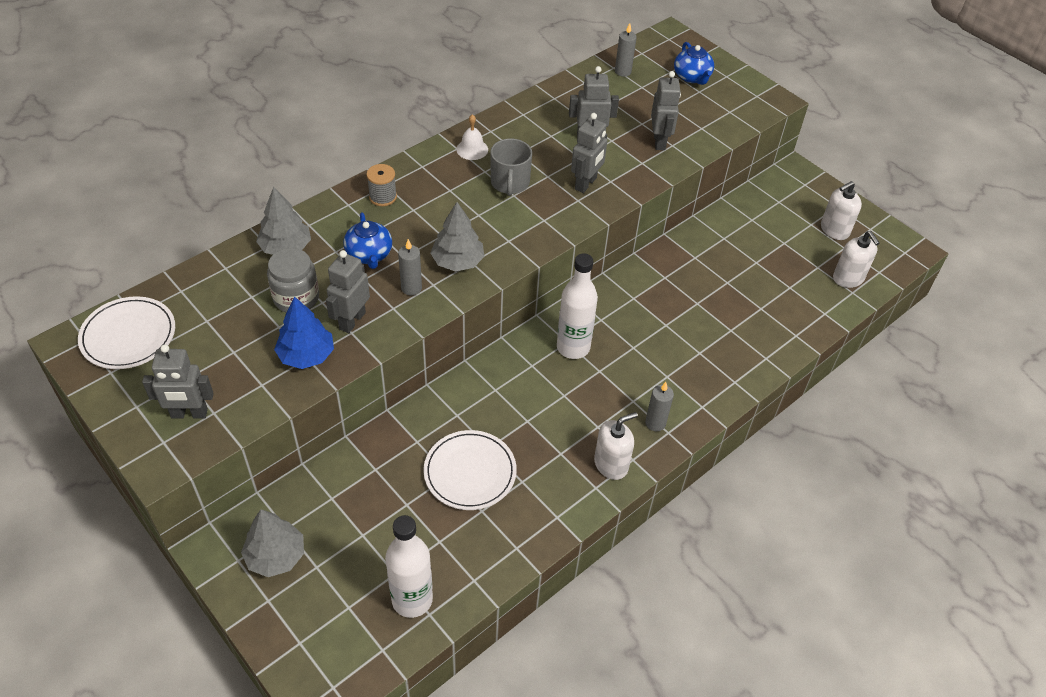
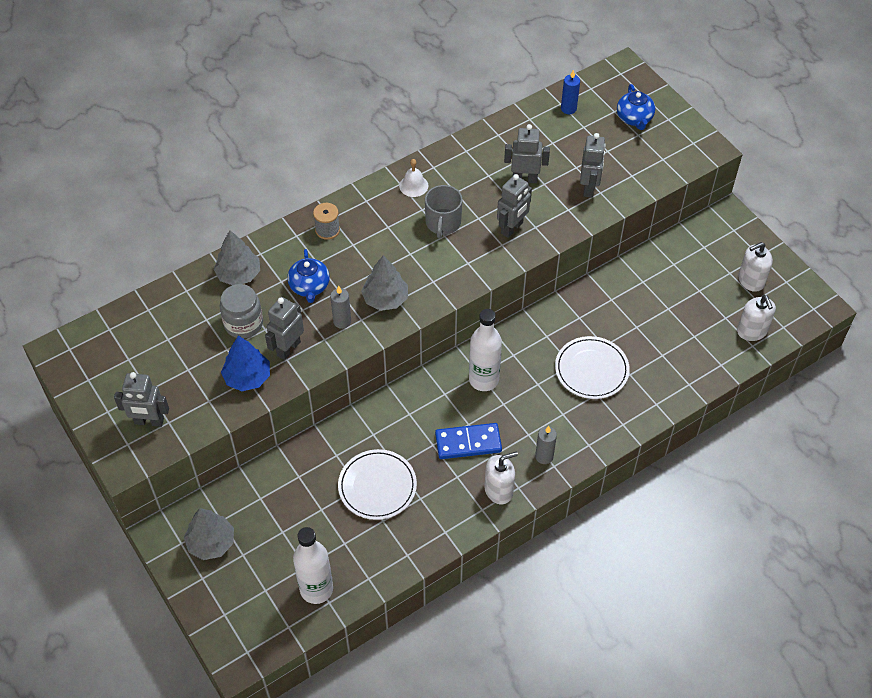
camera: 10 degrees right, 5 degrees up
(128, 335) = (103, 348): white plate -> white plate (591, 370)
(567, 415) = (468, 442): none -> blue domino
(623, 71) = (568, 109): grey candle -> blue candle

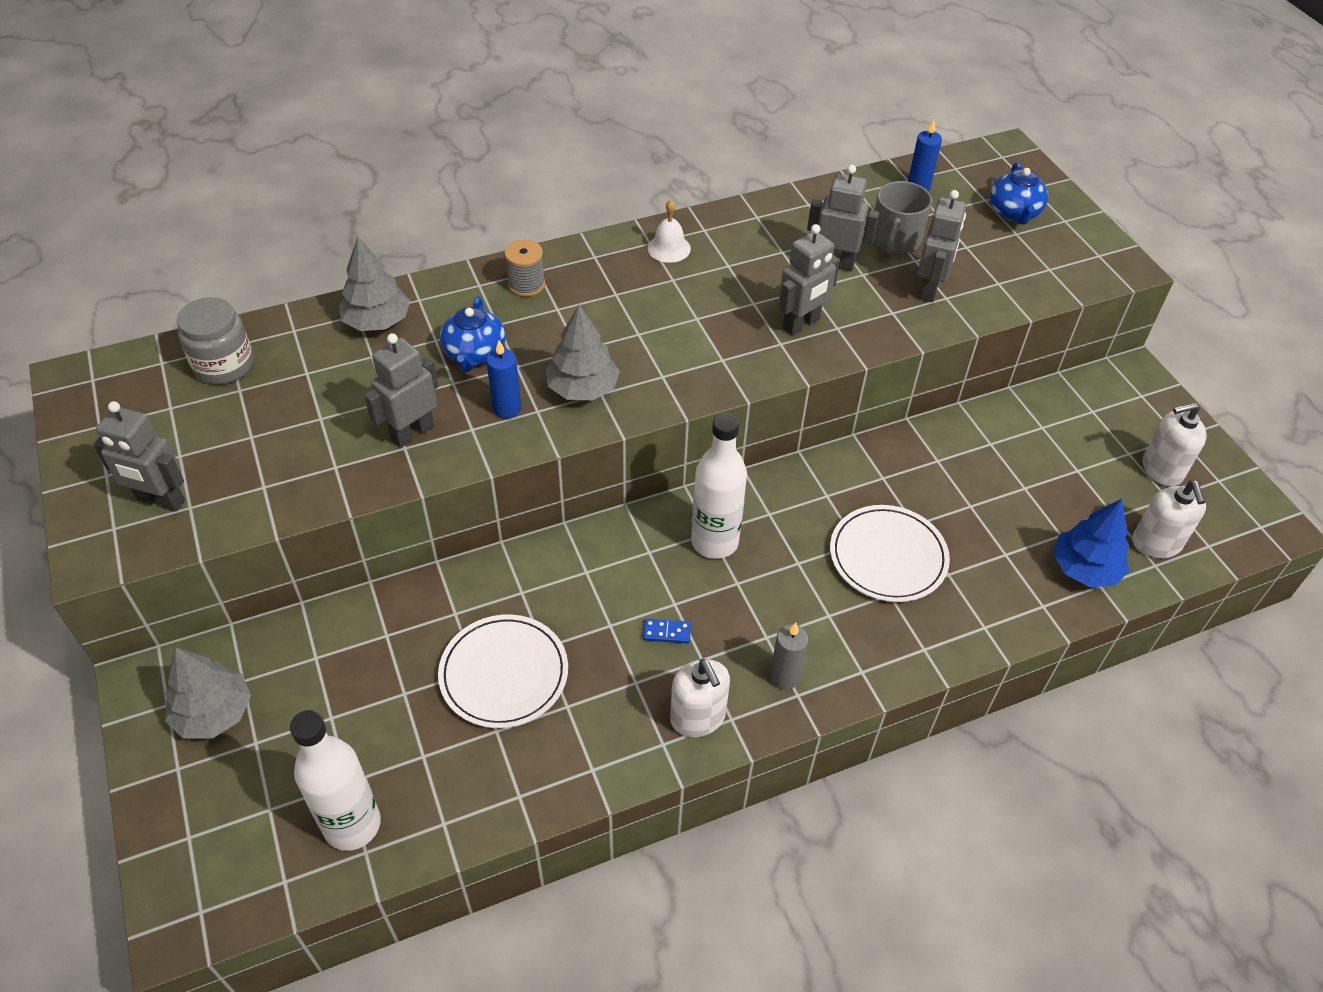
camera: 10 degrees right, 5 degrees down
(243, 323) = (359, 387): grey jar -> grey jar (224, 365)
(247, 377) = (335, 463): blue tree -> blue tree (1084, 568)
(342, 321) = (507, 409): grey candle -> blue candle
(443, 223) = (698, 301): grey mug -> grey mug (895, 240)
(468, 442) = (667, 632): blue domino -> blue domino, size x0.45
(498, 490) = (698, 717): white soap dispenser -> white soap dispenser turned 75 degrees clockwise

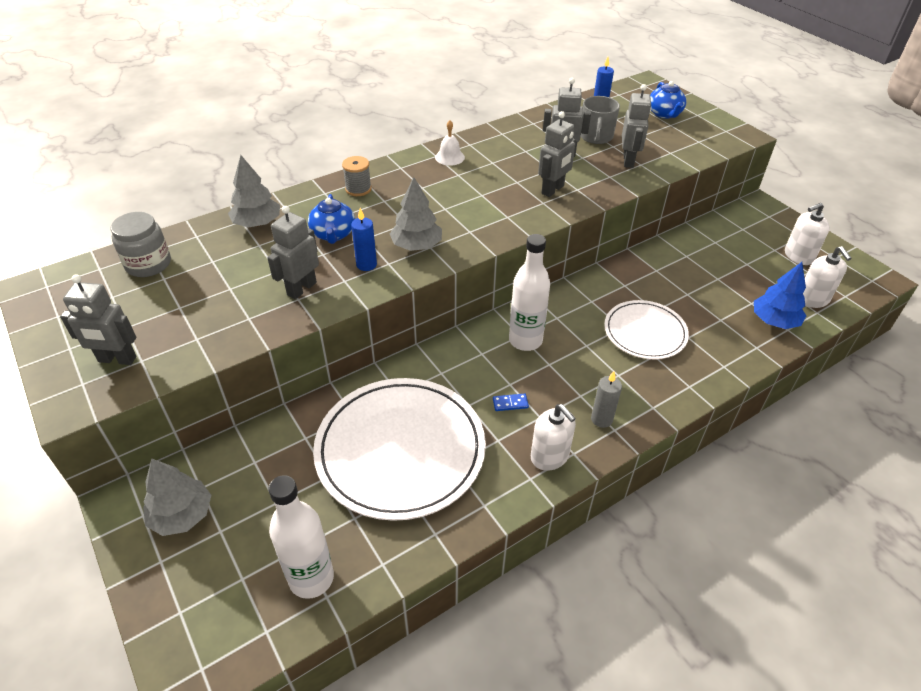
camera: 10 degrees left, 5 degrees down
(504, 673) = (400, 450): white plate -> white plate, size x1.75

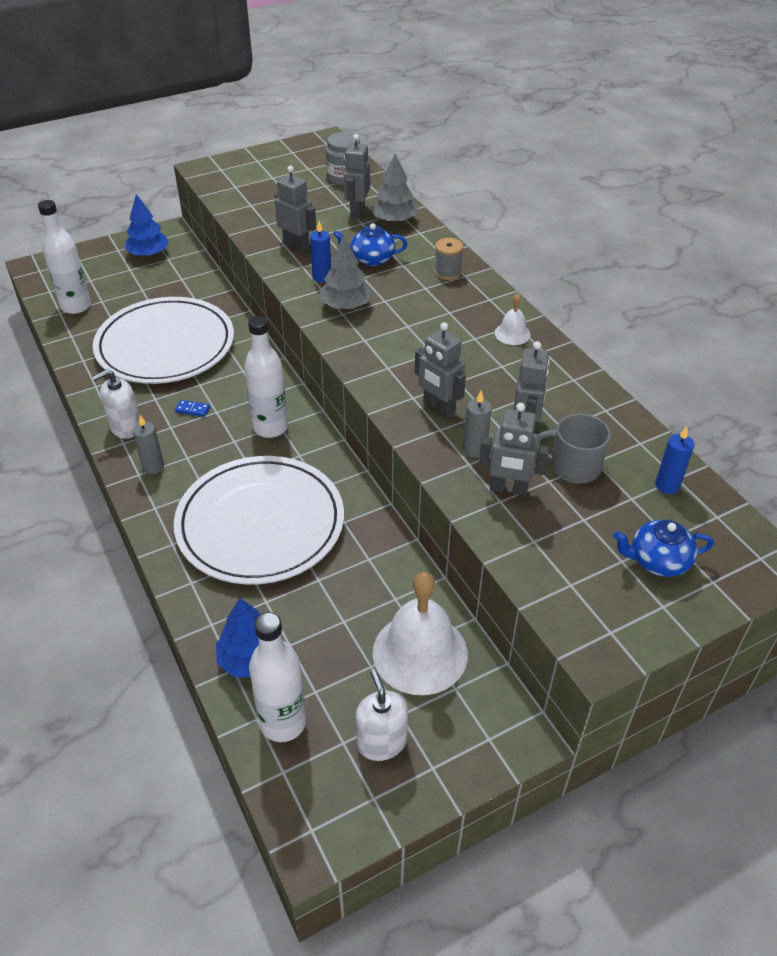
camera: 95 degrees right, 0 degrees up
(117, 359) = (239, 178): grey robot -> grey robot (357, 212)
(182, 515) = (149, 254): grey tree -> blue tree
(510, 403) = (193, 409): blue domino -> blue domino turned 75 degrees counterclockwise
(594, 174) = (474, 450): none -> grey candle
(645, 332) = (260, 523): white plate -> white plate, size x1.75
(725, 243) = (420, 653): none -> white bell
(812, 299) = (283, 722): white soap dispenser -> white bottle

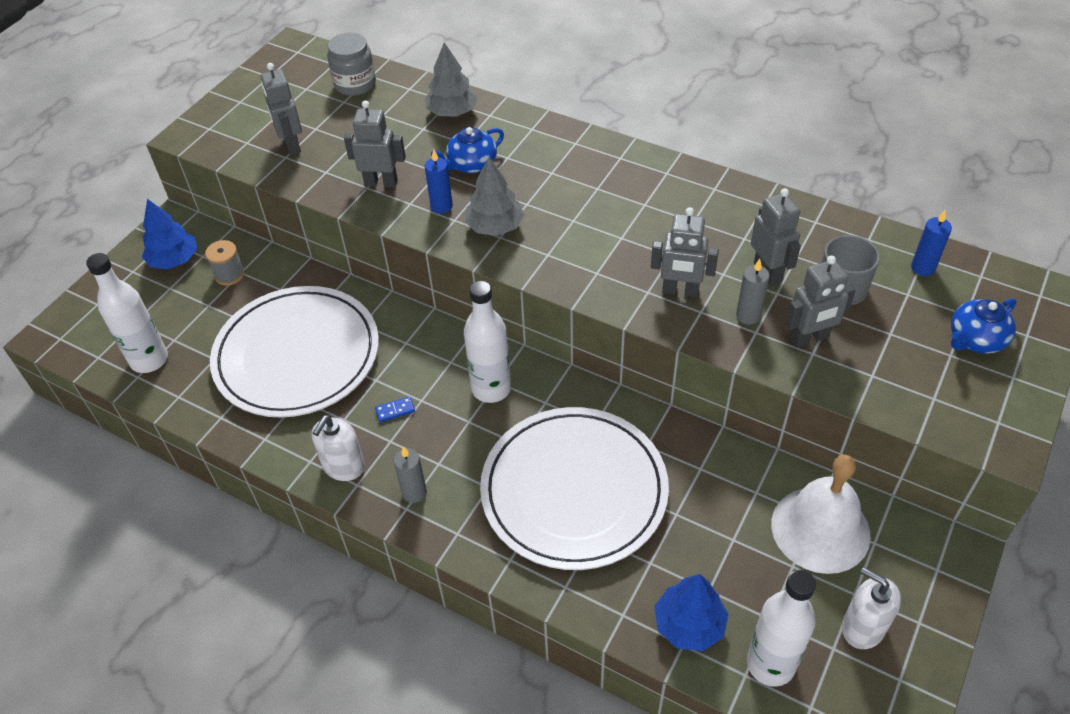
camera: 30 degrees left, 5 degrees up
(357, 212) = (406, 118): grey robot -> grey robot (291, 145)
(447, 272) = (556, 146): grey spool -> grey spool (229, 275)
(512, 334) = (673, 184): white bell -> none

